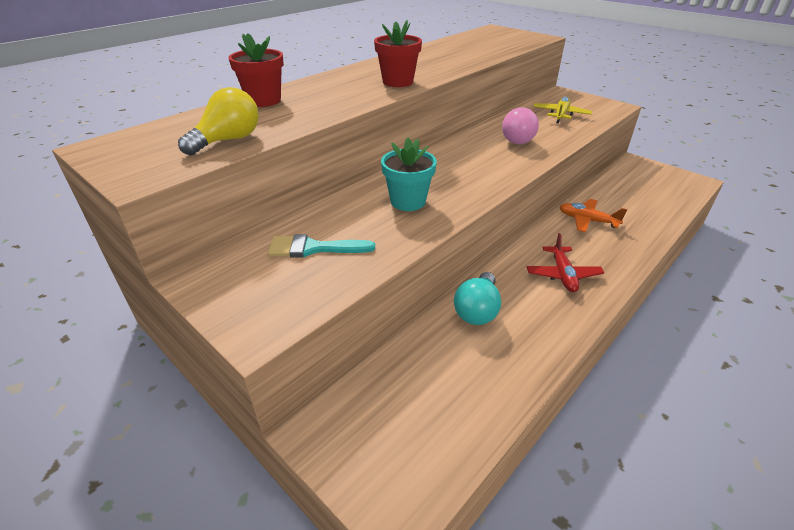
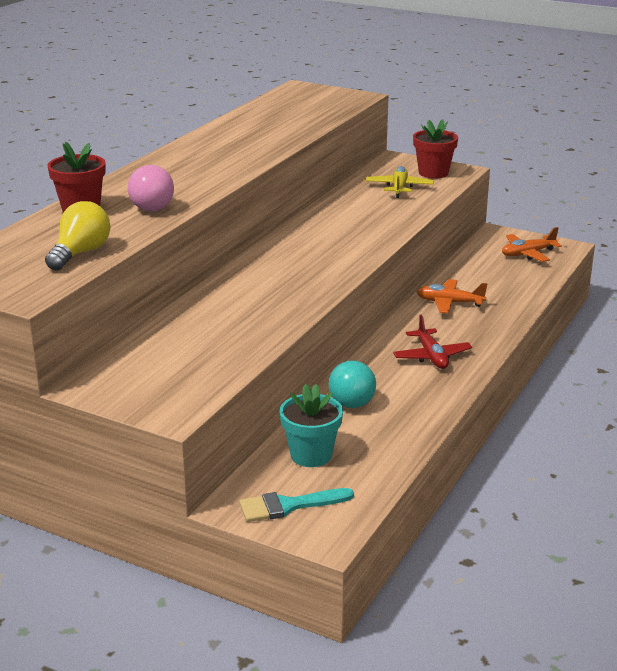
camera: 15 degrees left, 10 degrees down
(314, 248) = (185, 349): turquoise brush -> turquoise brush (288, 506)
(398, 82) = (216, 173): red flower pot -> red flower pot (433, 173)
(408, 201) = (260, 298): turquoise flower pot -> turquoise flower pot (311, 455)
(516, 139) = (355, 221): pink light bulb -> pink light bulb (151, 205)
(662, 183) = (528, 254): none -> orange plane

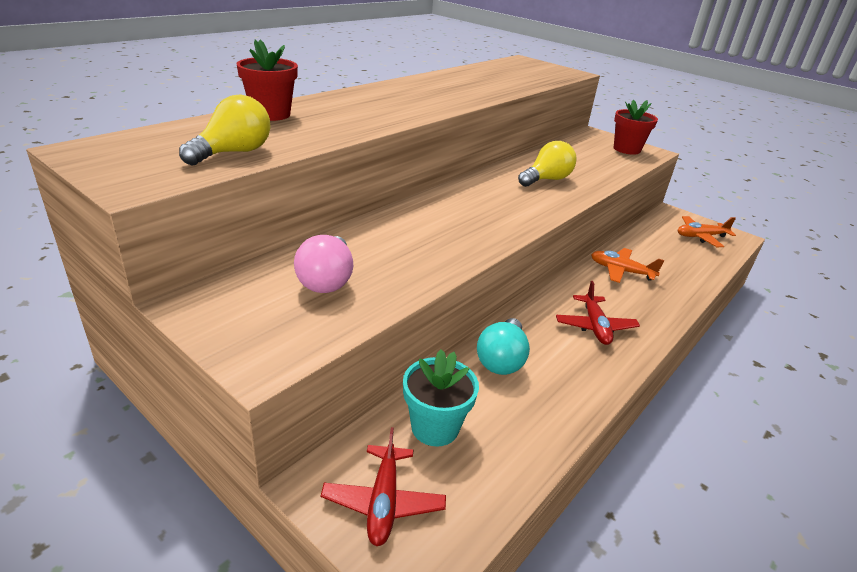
camera: 10 degrees right, 5 degrees up
(151, 205) = (340, 122): pink light bulb -> pink light bulb (327, 280)
(288, 506) = (383, 501): turquoise brush -> red plane
(356, 223) = (546, 180): none -> yellow light bulb
(399, 188) = (593, 156): yellow plane -> none

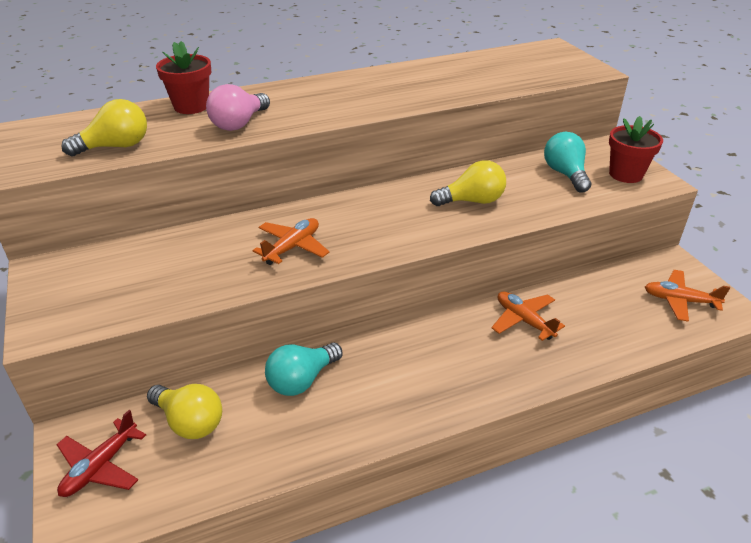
camera: 30 degrees right, 5 degrees up
(327, 280) = (152, 270): pink light bulb -> pink light bulb (239, 124)
(435, 427) = (189, 422): turquoise flower pot -> yellow light bulb
(443, 235) = (292, 247): none -> orange plane
(588, 154) = (565, 174): none -> turquoise light bulb
(595, 326) = (428, 374): red plane -> none

